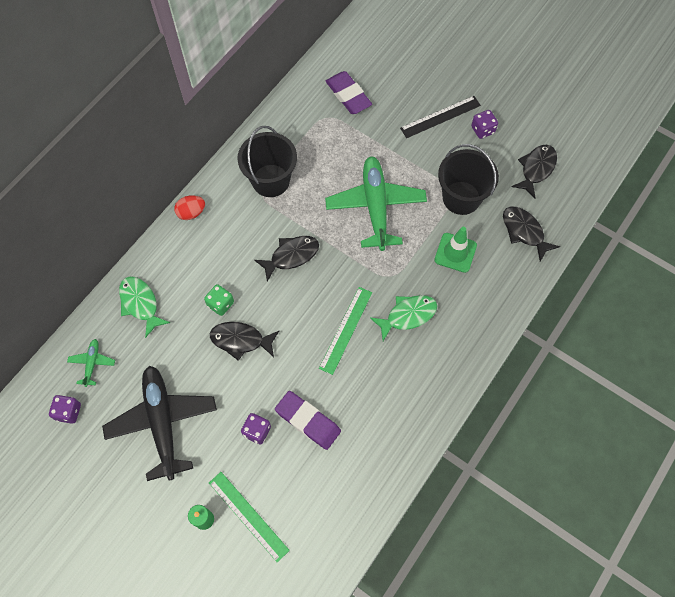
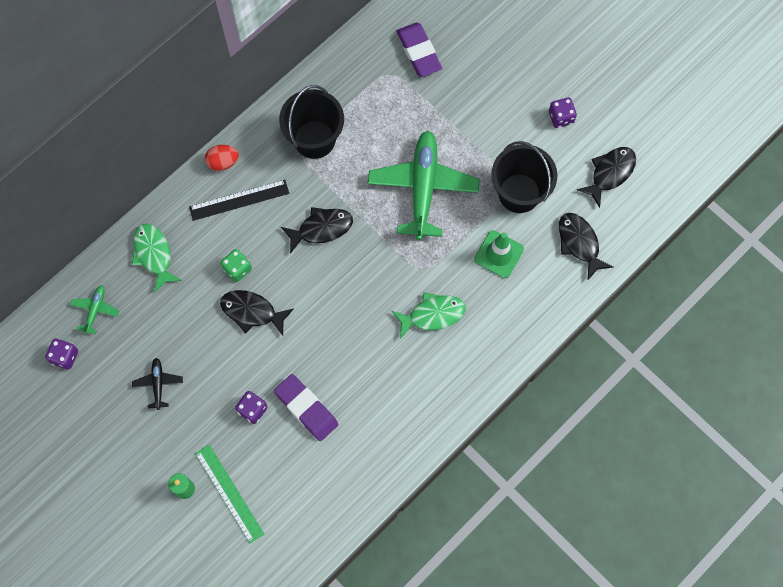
camera: 10 degrees right, 5 degrees up
(162, 422) = (158, 384): black plane -> black plane, size x0.44
(346, 330) = (364, 319): green ruler -> none
(440, 117) = (517, 94): black ruler -> black ruler (239, 200)

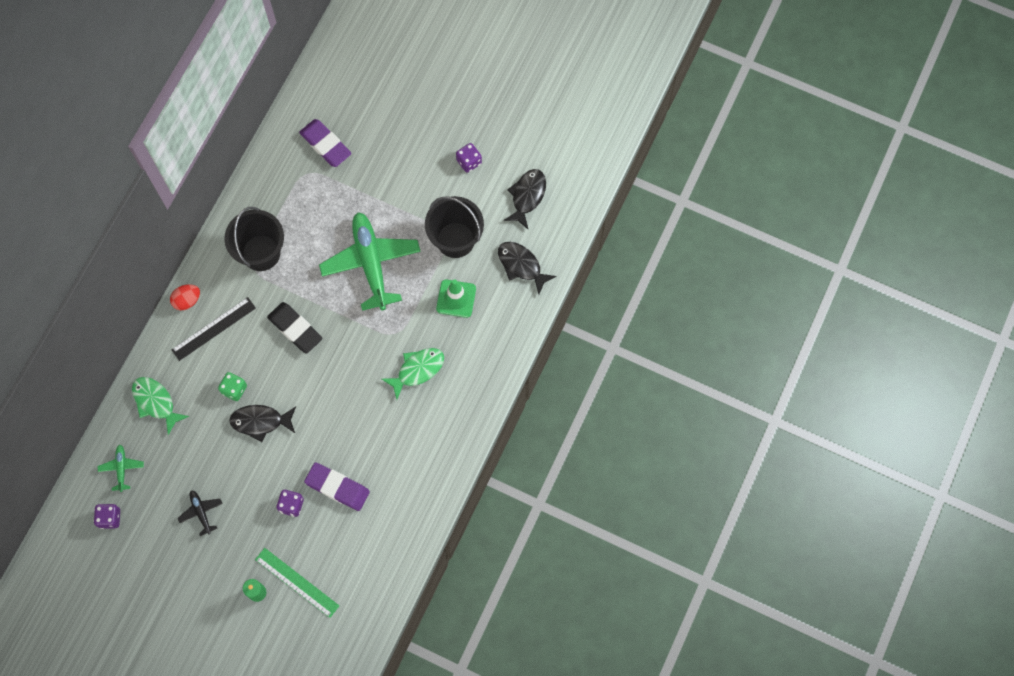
camera: 20 degrees left, 0 degrees up
(321, 229) = (295, 329): black fish -> black eraser

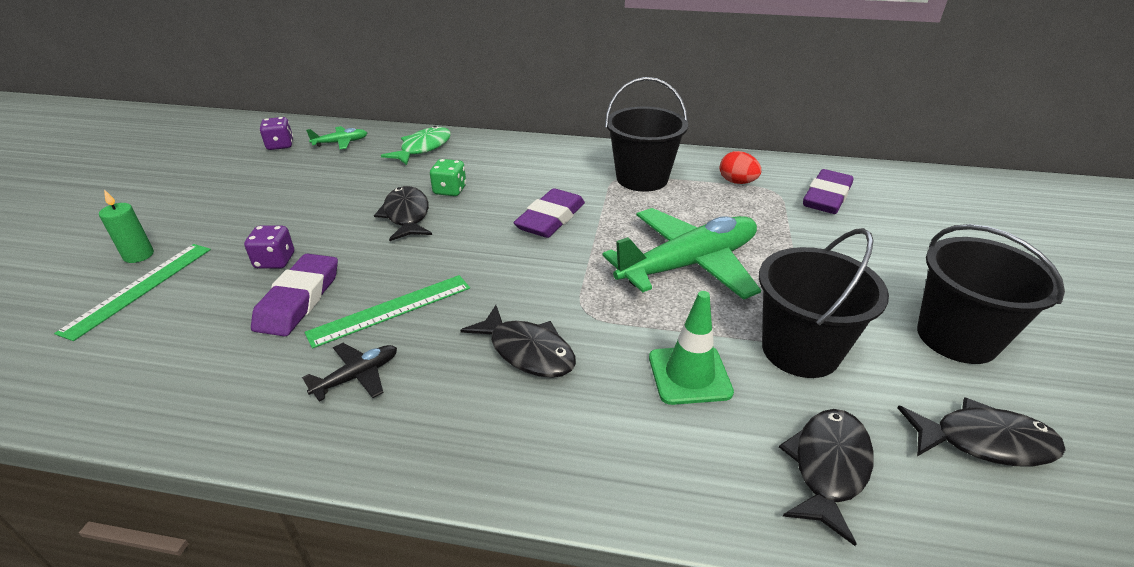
camera: 75 degrees right, 35 degrees down
(187, 300) = (554, 146): red egg -> red egg (737, 182)
(201, 512) = (277, 195): black plane -> black plane (357, 376)
(213, 329) = (526, 166): black ruler -> none
(295, 329) = (550, 219): black eraser -> purple eraser
(362, 436) = (391, 310): none -> green ruler
(417, 370) = (527, 351): green fish -> black fish
(469, 162) = (956, 338): purple dice -> black bucket

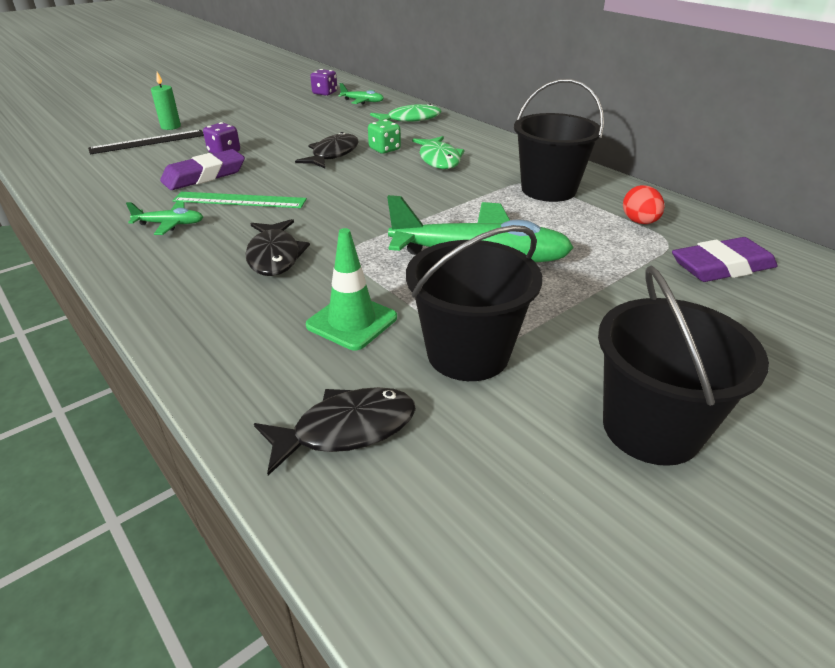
camera: 40 degrees right, 0 degrees up
(139, 288) = (148, 142): green ruler -> black ruler
(357, 376) = (170, 224): black plane -> green plane
(515, 183) = (439, 159): none -> green fish
(550, 219) = (424, 190): purple eraser -> none
(984, 442) = (517, 506): black fish -> none

